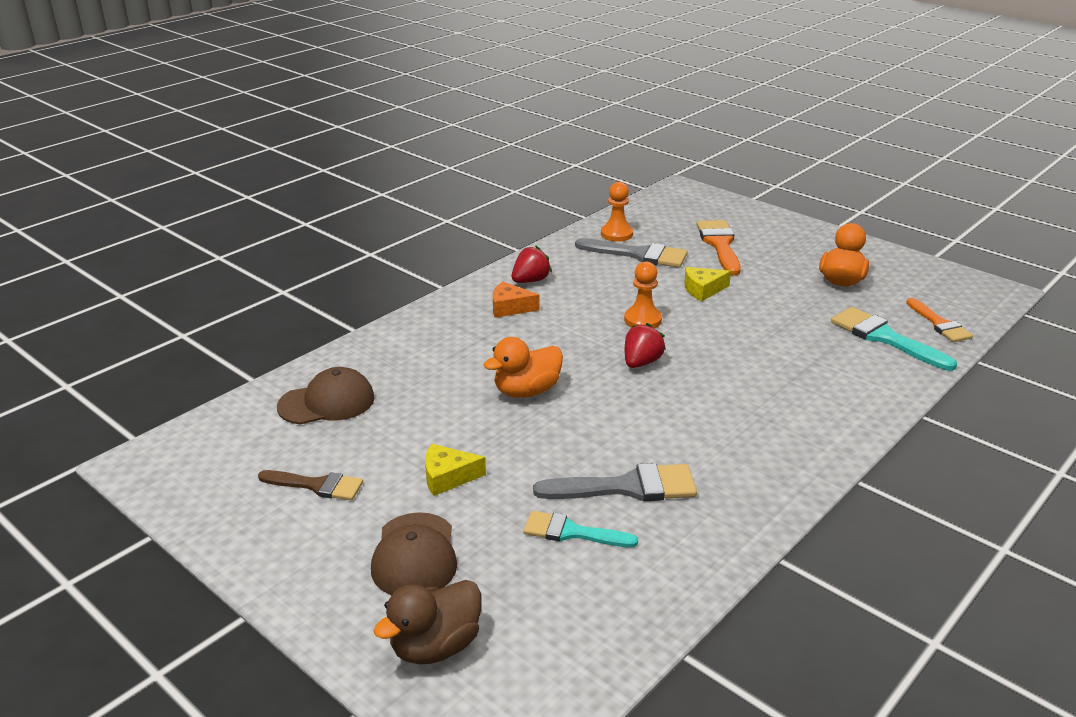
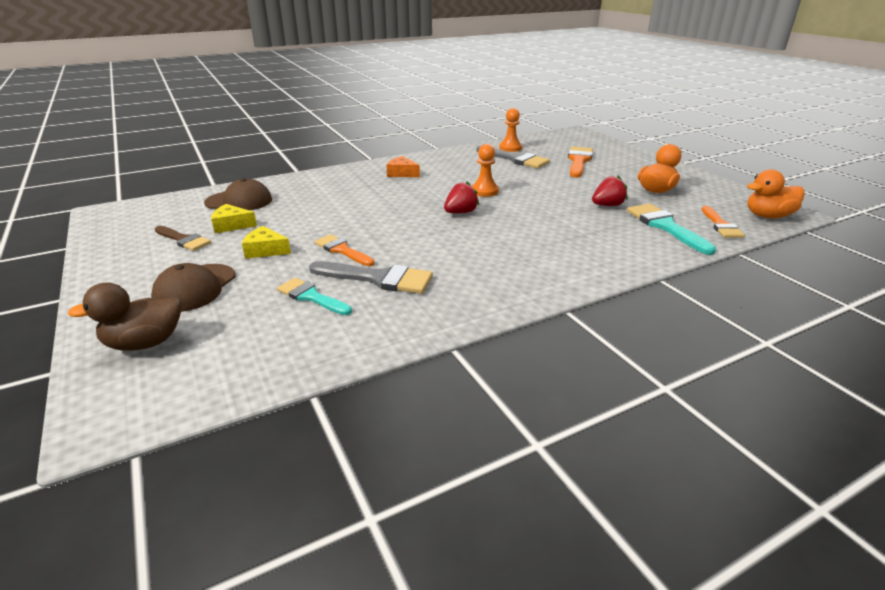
camera: 20 degrees right, 0 degrees up
(526, 391) = (366, 215): orange duck -> orange duck (768, 216)
(530, 281) = (429, 163): red strawberry -> red strawberry (607, 205)
(546, 455) = (342, 250): none -> orange brush
(703, 290) = (544, 182): yellow cheese -> yellow cheese (232, 225)

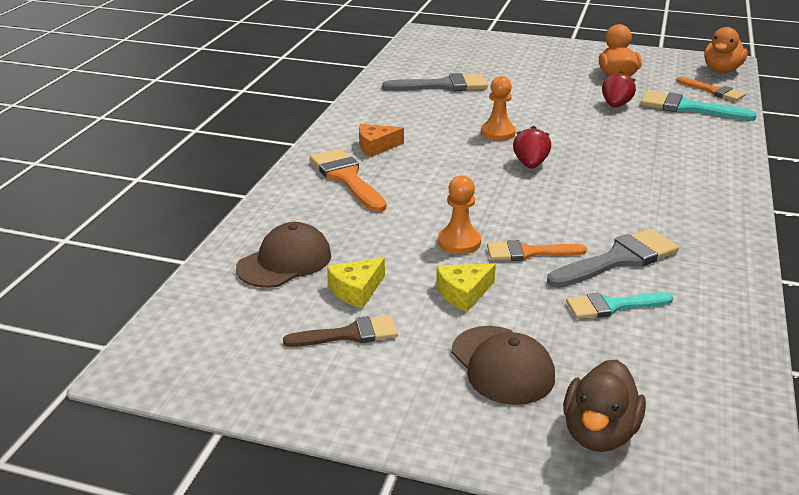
camera: 45 degrees left, 0 degrees up
(510, 148) = (408, 74): orange pawn -> orange pawn (459, 242)
(579, 161) = (499, 67): orange brush -> orange brush (346, 178)

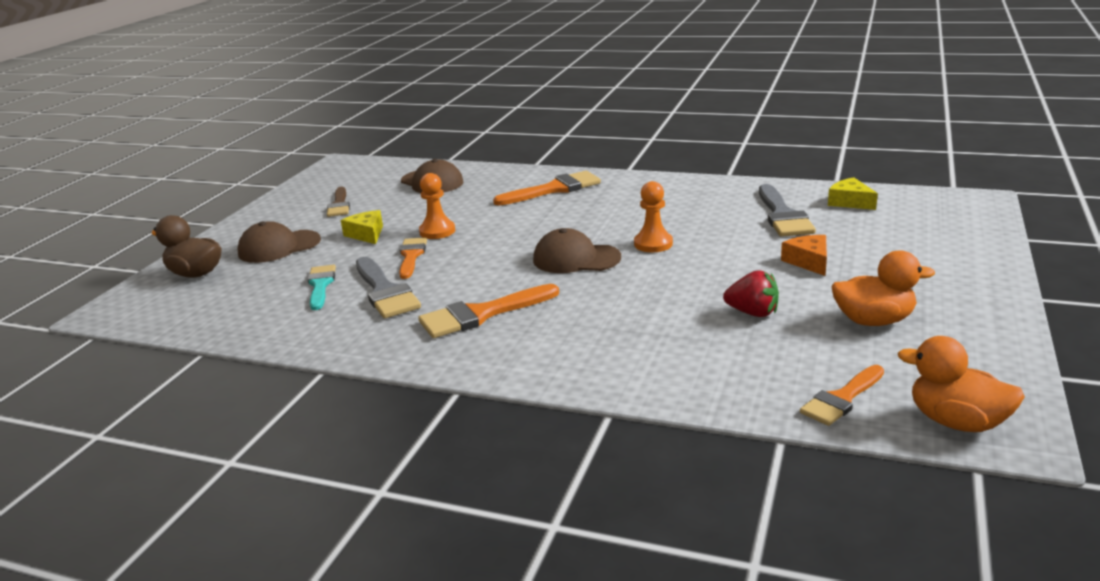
camera: 95 degrees right, 5 degrees down
(356, 290) = (387, 203): yellow cheese -> yellow cheese (850, 202)
(376, 146) = (616, 195): orange cheese -> orange cheese (808, 261)
(530, 164) = (576, 259): red strawberry -> brown cap
(650, 203) = (481, 314): none -> orange brush
(687, 108) = (759, 366): turquoise brush -> none

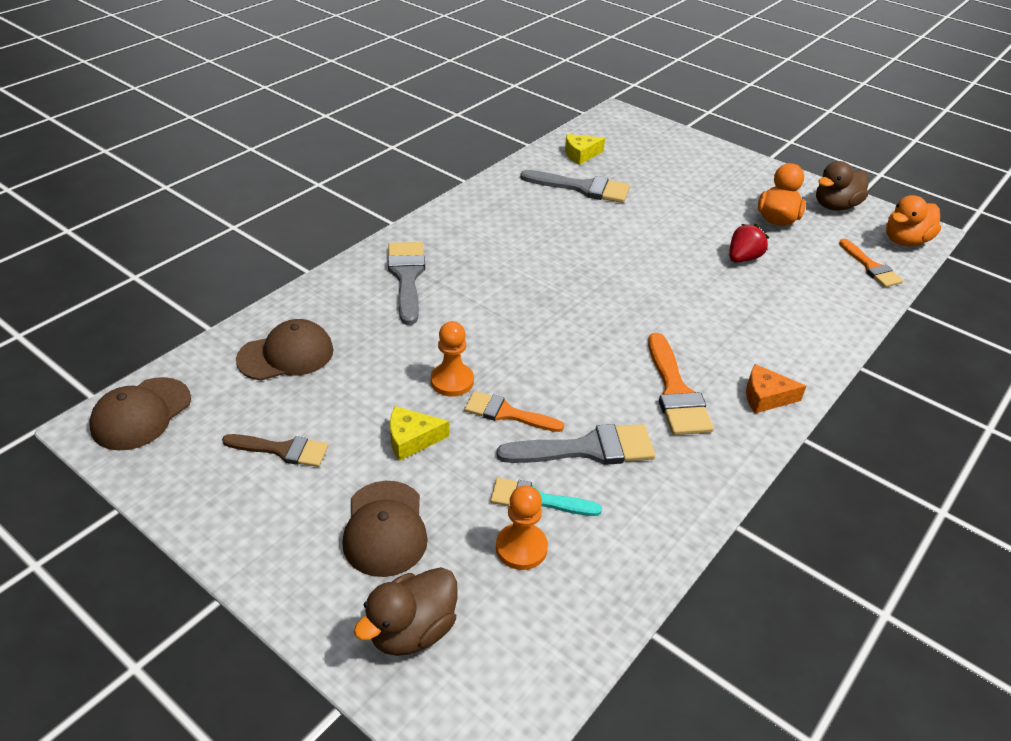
camera: 75 degrees left, 15 degrees up
(554, 189) = (407, 277): orange brush -> grey brush
(576, 259) = (592, 309): brown cap -> brown cap (141, 414)
(653, 244) = (591, 261): orange pawn -> orange pawn (521, 548)
(808, 261) = (674, 208): orange cheese -> orange cheese (765, 397)
(974, 356) = (835, 206): none -> brown duck

